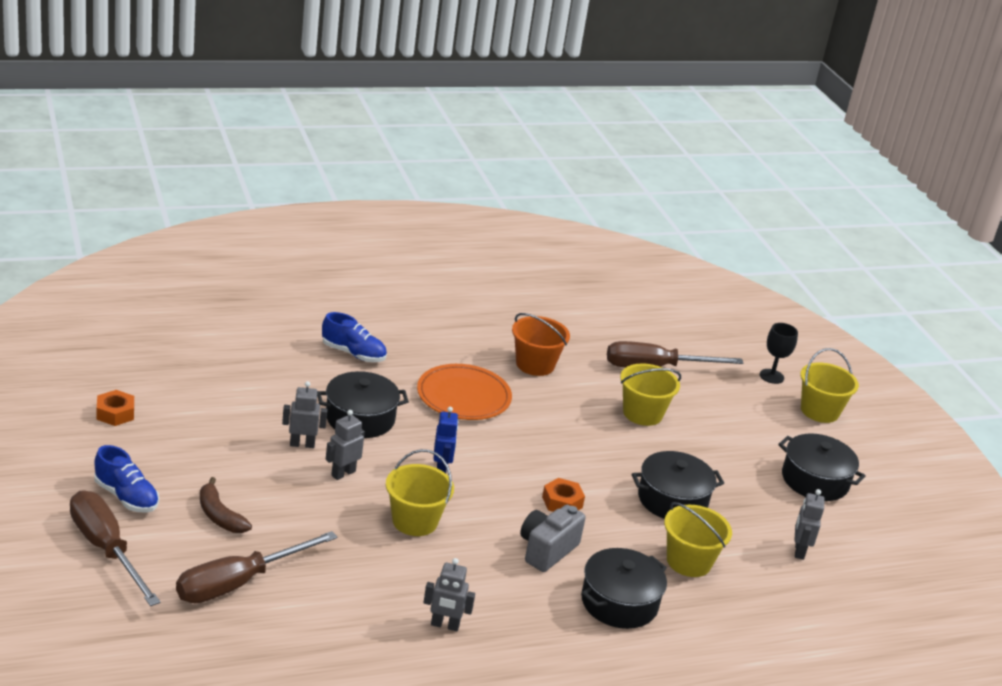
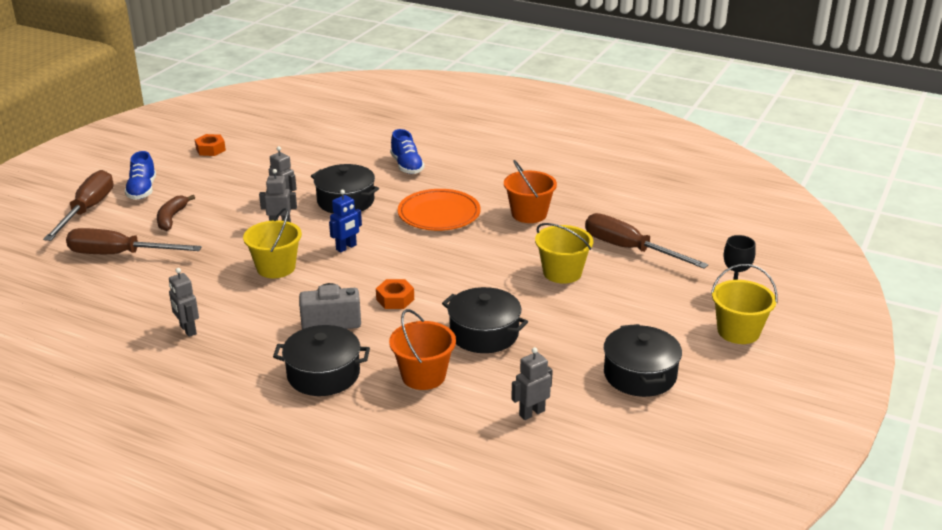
camera: 50 degrees right, 0 degrees up
(688, 561) = (423, 376): yellow bucket -> orange bucket

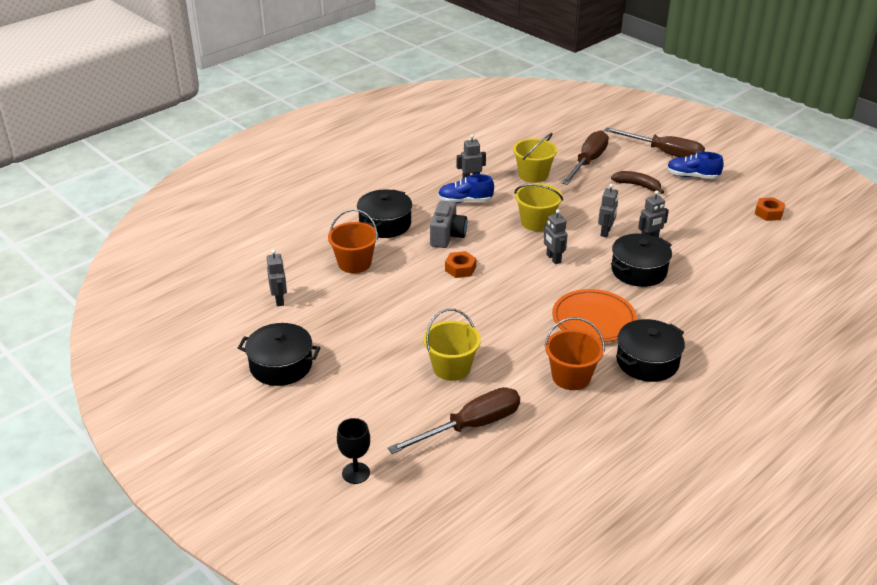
camera: 110 degrees right, 5 degrees up
(346, 247) = (553, 258): blue robot -> grey robot
(407, 166) = (705, 320): blue shoe -> blue shoe (465, 201)
(484, 334) = (387, 301): black pot -> black pot (647, 362)
(738, 331) = (294, 448): yellow bucket -> yellow bucket (533, 175)

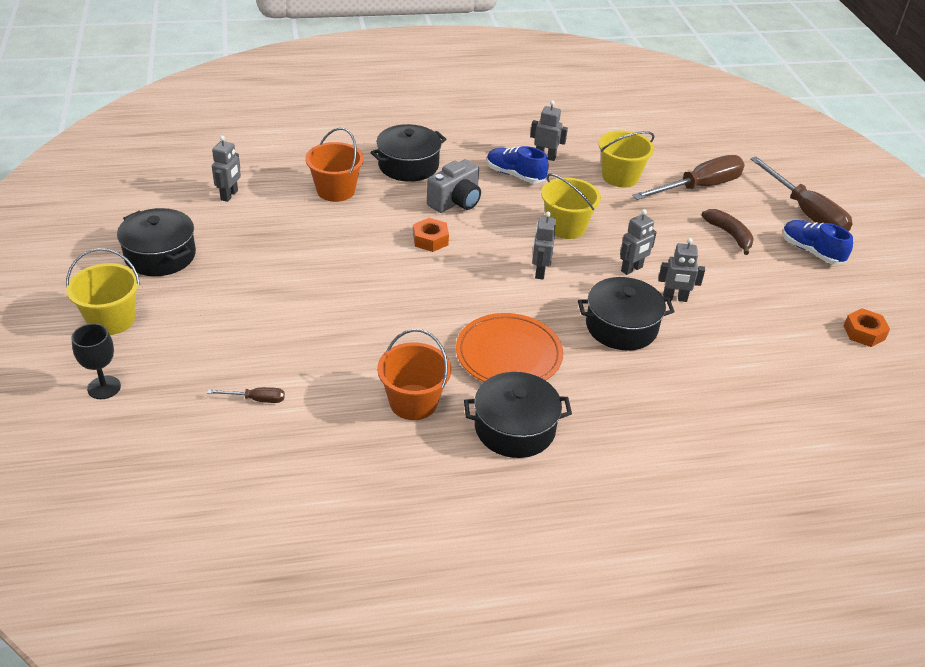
camera: 30 degrees right, 5 degrees up
(451, 368) = (306, 333): yellow bucket -> yellow bucket (111, 320)
(471, 426) = (256, 399): brown screwdriver -> brown screwdriver, size x0.43

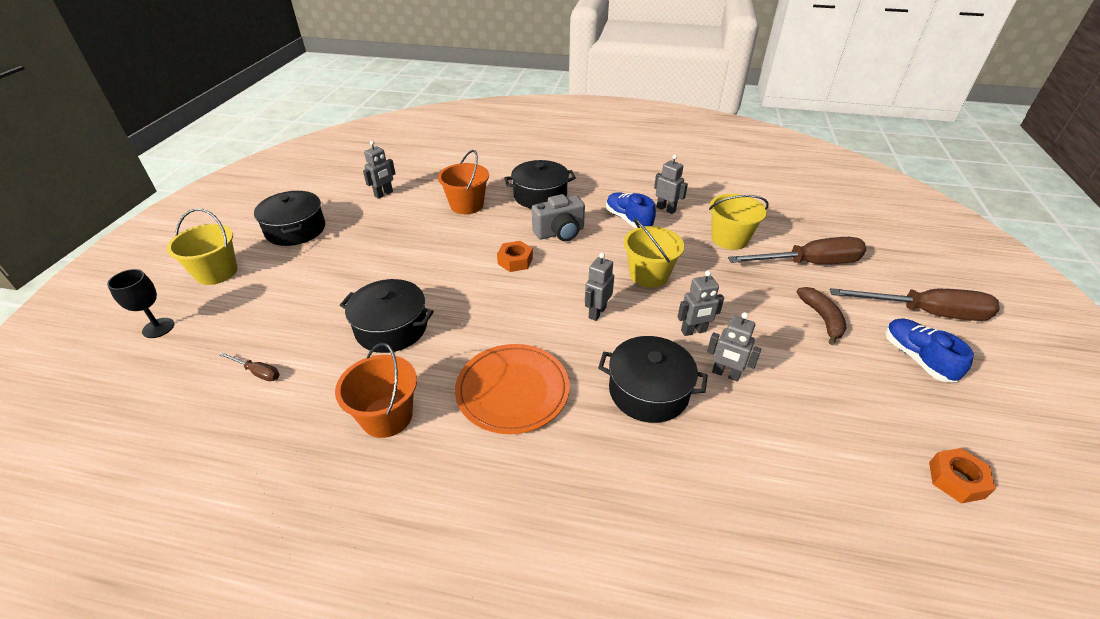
camera: 25 degrees right, 0 degrees up
(515, 428) = (464, 478): black pot -> black pot (391, 328)
(805, 212) = (925, 313): brown screwdriver -> brown screwdriver turned 75 degrees counterclockwise

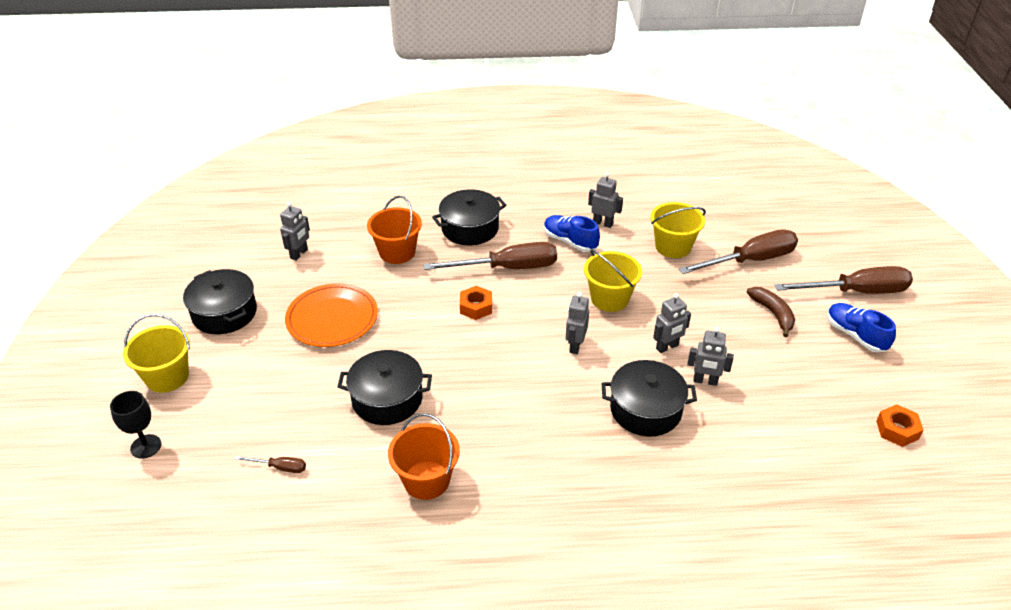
camera: 15 degrees left, 0 degrees up
(512, 391) = (528, 434): orange plate -> orange plate (332, 318)
(560, 233) = (507, 268): grey camera -> brown screwdriver

